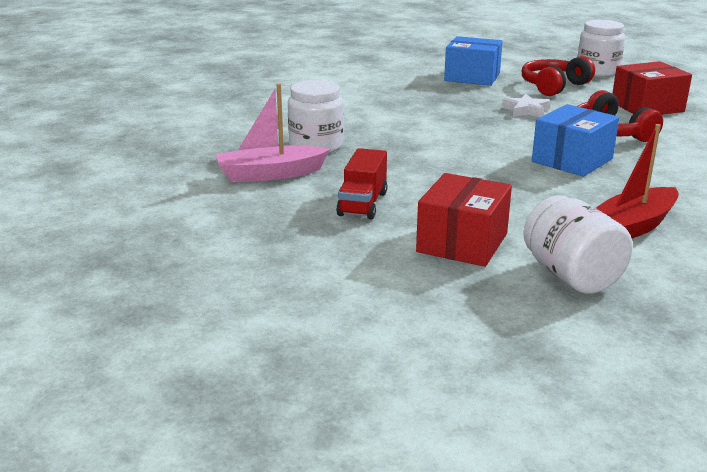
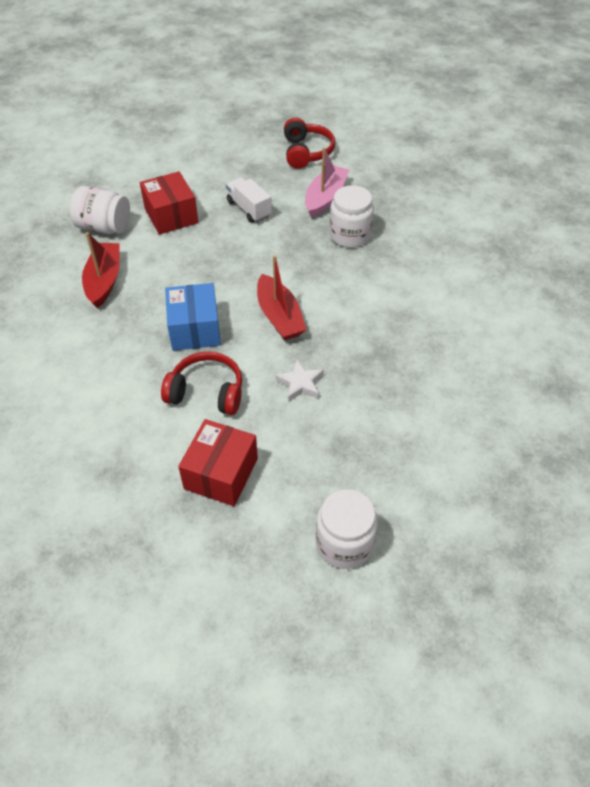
camera: 130 degrees right, 25 degrees up
(362, 204) = (249, 209): red truck -> white truck
(472, 77) = (420, 420): blue box -> none
(481, 137) = (279, 316): none -> red boat
(554, 86) = (336, 458): red headphones -> red headphones (306, 152)

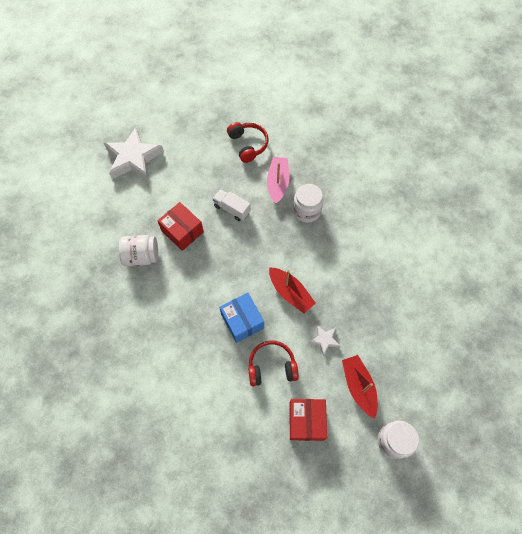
camera: 20 degrees left, 15 degrees up
(104, 281) = (165, 302): red boat -> red boat (358, 386)
(154, 133) = (133, 158): none -> white star

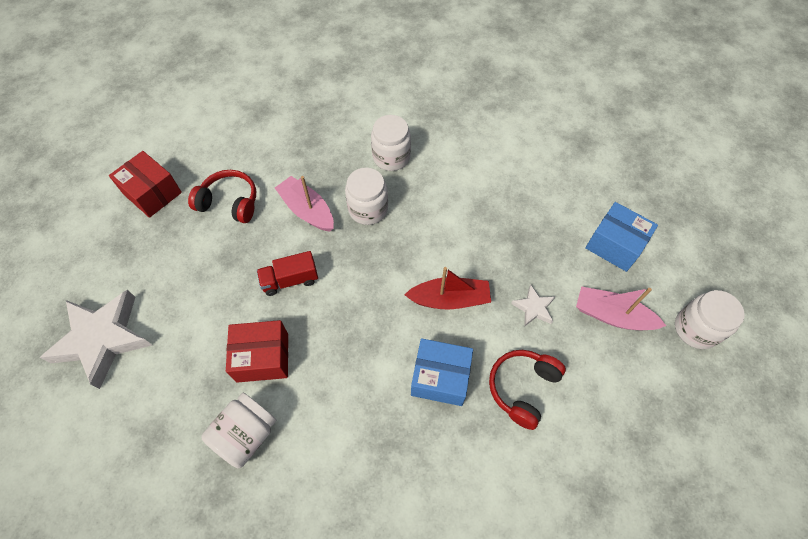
camera: 50 degrees left, 5 degrees down
(232, 209) = (290, 280): white truck -> red truck
(306, 421) = (615, 401): red box -> red box (152, 193)
(351, 195) = (391, 157): none -> white jar
(358, 386) = (612, 315): red boat -> pink boat
(409, 358) = (614, 245): none -> blue box

